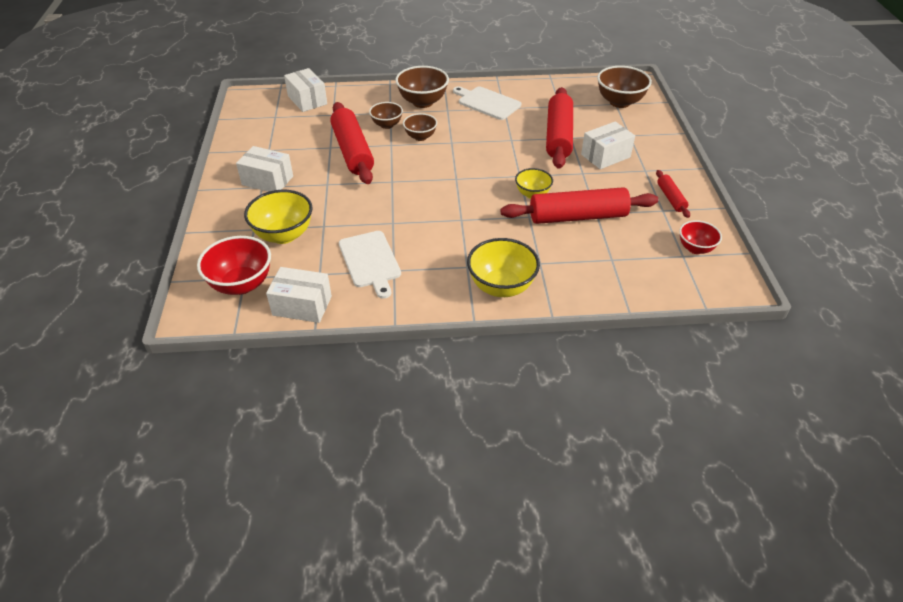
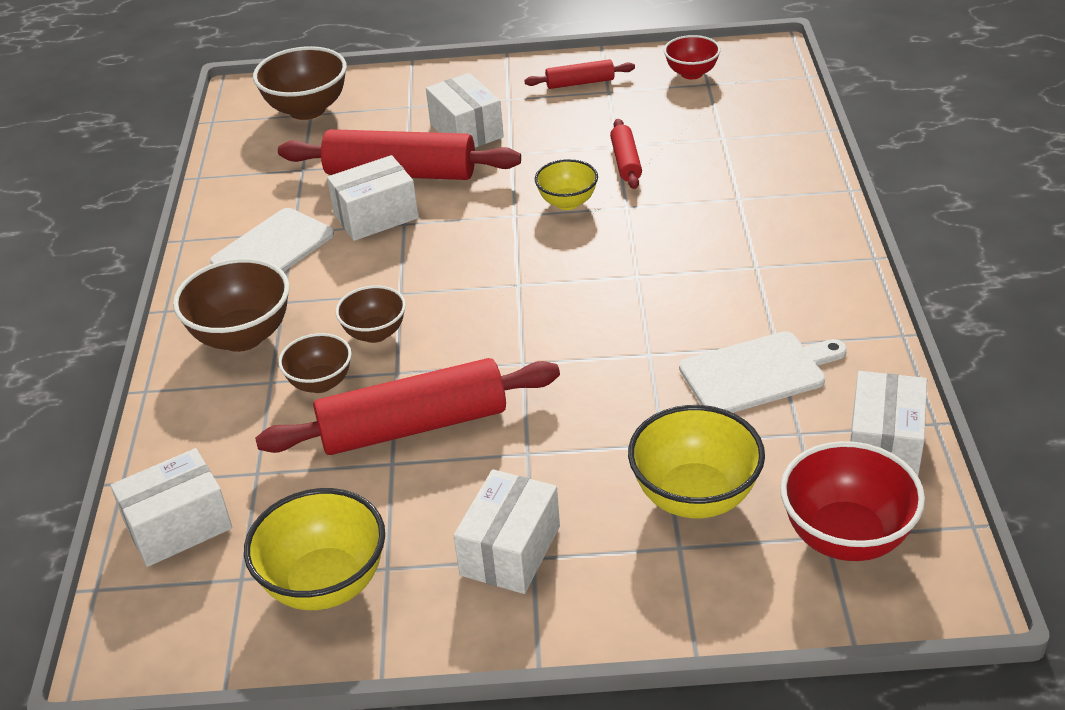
camera: 85 degrees left, 5 degrees down
(501, 287) = (797, 233): yellow bowl -> yellow bowl (325, 584)
(517, 131) = (376, 216): none -> white box
(578, 217) = (626, 162): red rolling pin -> red rolling pin, size x0.49

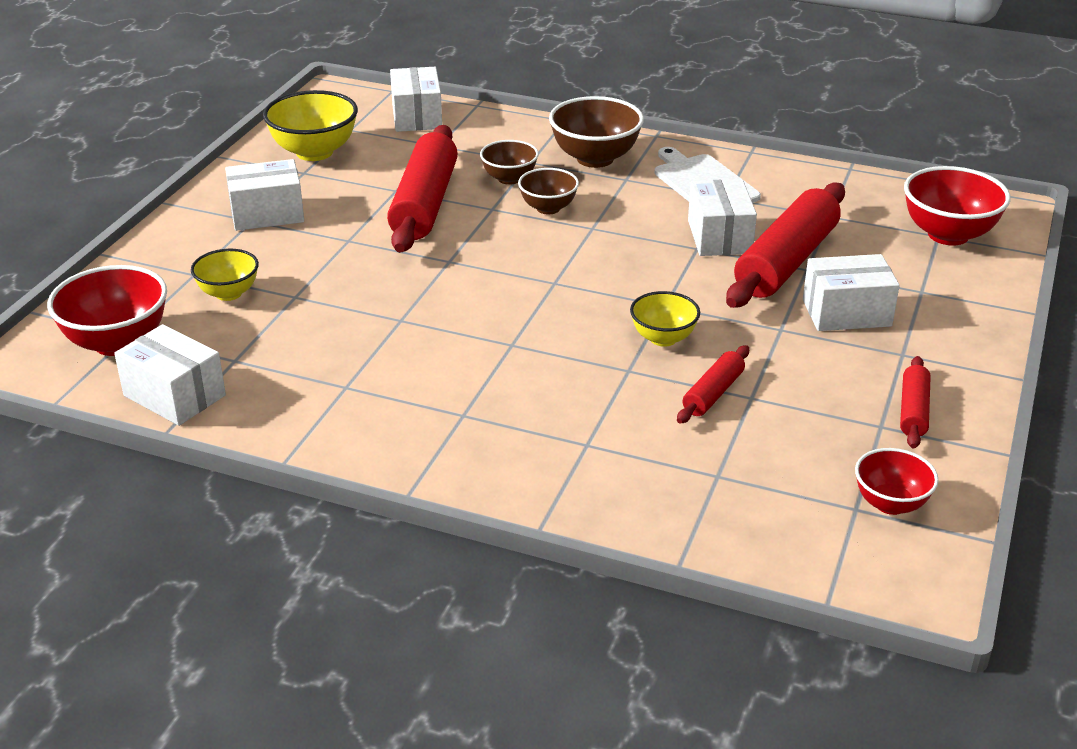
camera: 110 degrees right, 5 degrees down
(307, 110) = (948, 235): brown bowl -> red bowl
(510, 551) = (267, 214): white box -> white box turned 60 degrees counterclockwise
(626, 162) = (713, 393): red rolling pin -> red rolling pin turned 75 degrees counterclockwise
(695, 497) = (228, 293): yellow bowl -> yellow bowl, size x0.61
(757, 373) = (321, 364): white cutting board -> none

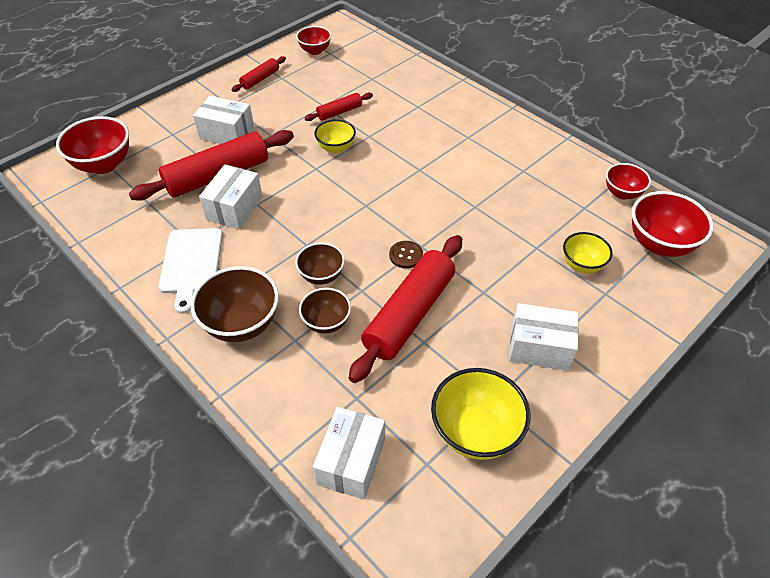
camera: 155 degrees left, 15 degrees up
(174, 395) = (622, 193): white box -> red bowl
(462, 248) = (406, 255): none -> brown button

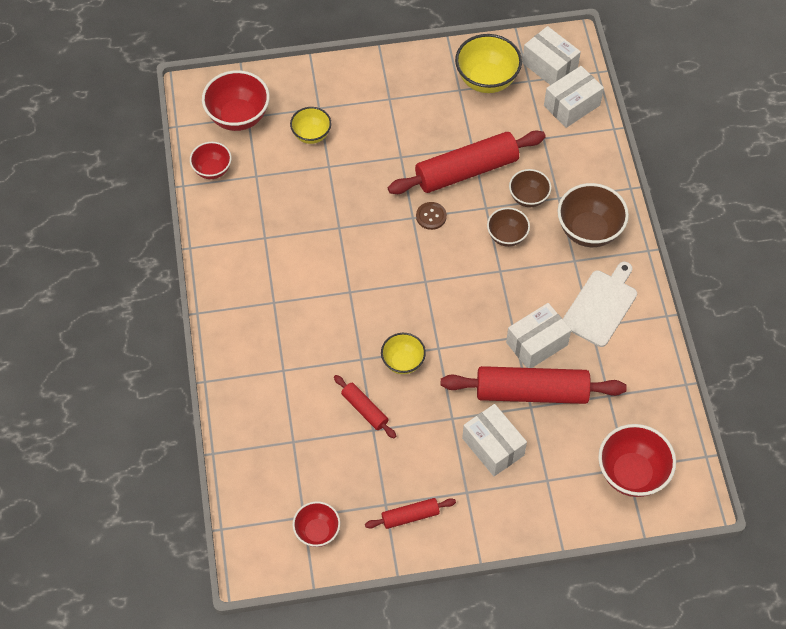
camera: 145 degrees left, 10 degrees up
(339, 112) = (364, 409): red rolling pin -> red rolling pin turned 45 degrees clockwise
(539, 347) = (401, 101): white box -> white box (549, 66)

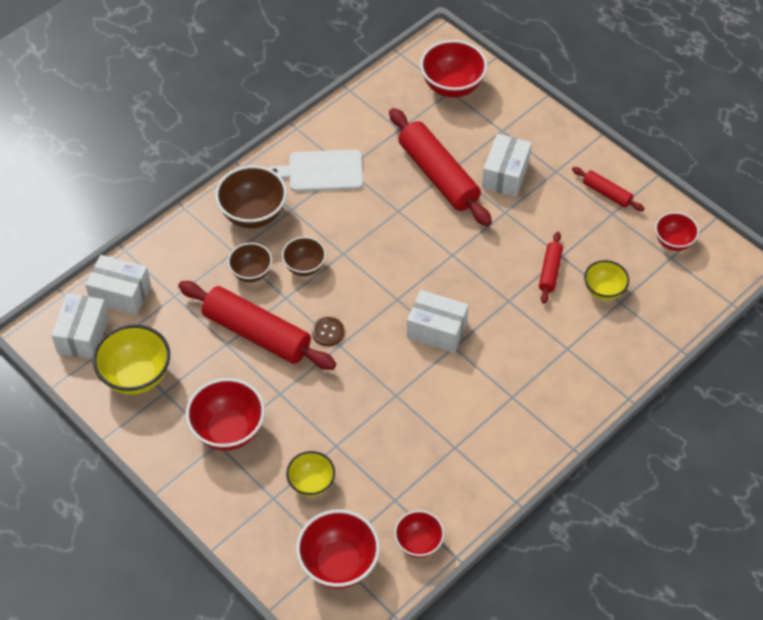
camera: 125 degrees left, 5 degrees down
(395, 110) = (228, 430): none -> red bowl
(403, 362) = (486, 270): yellow bowl -> yellow bowl (603, 290)
(537, 344) = (392, 194): white box -> white box (437, 330)

